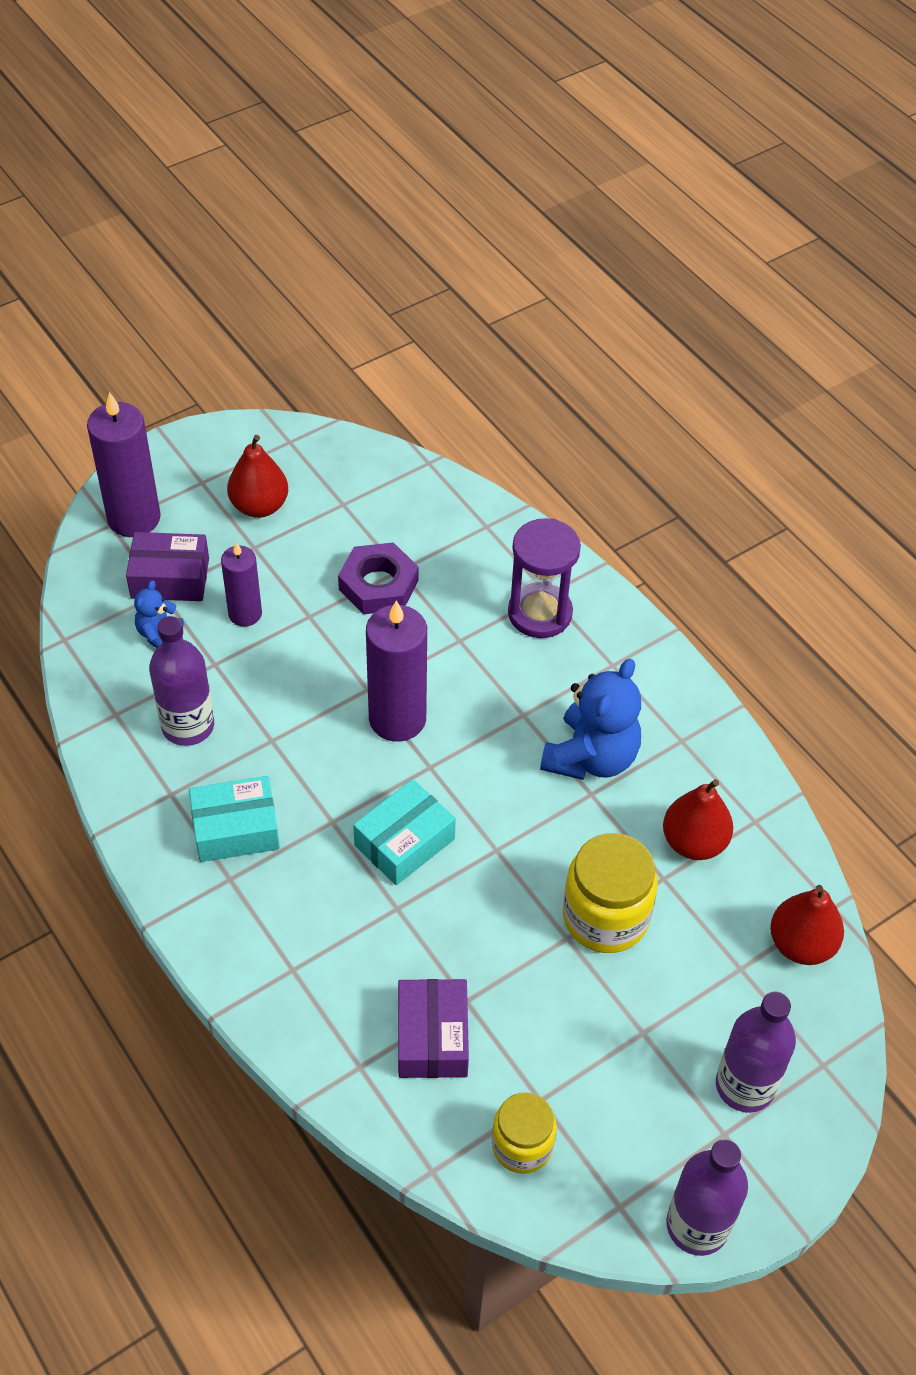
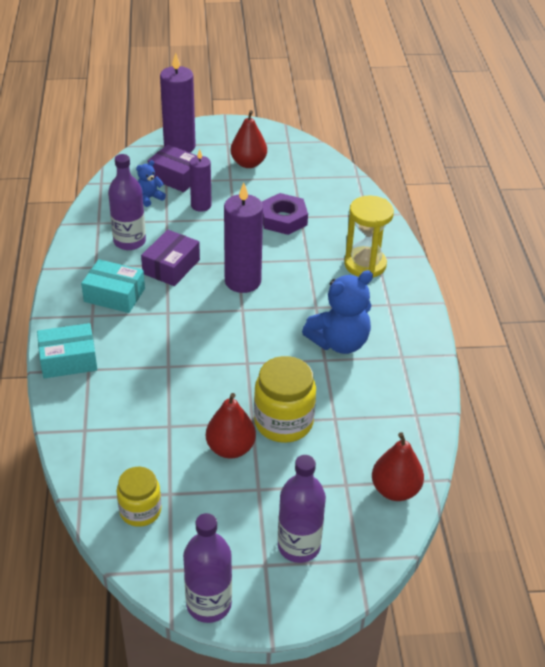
camera: 30 degrees right, 10 degrees down
(404, 842) = (198, 338): turquoise box -> turquoise box (68, 360)
(432, 1037) = (135, 435): purple box -> purple box (171, 266)
(540, 613) = (365, 264): purple hourglass -> yellow hourglass
(694, 842) = (368, 409): red pear -> red pear (230, 448)

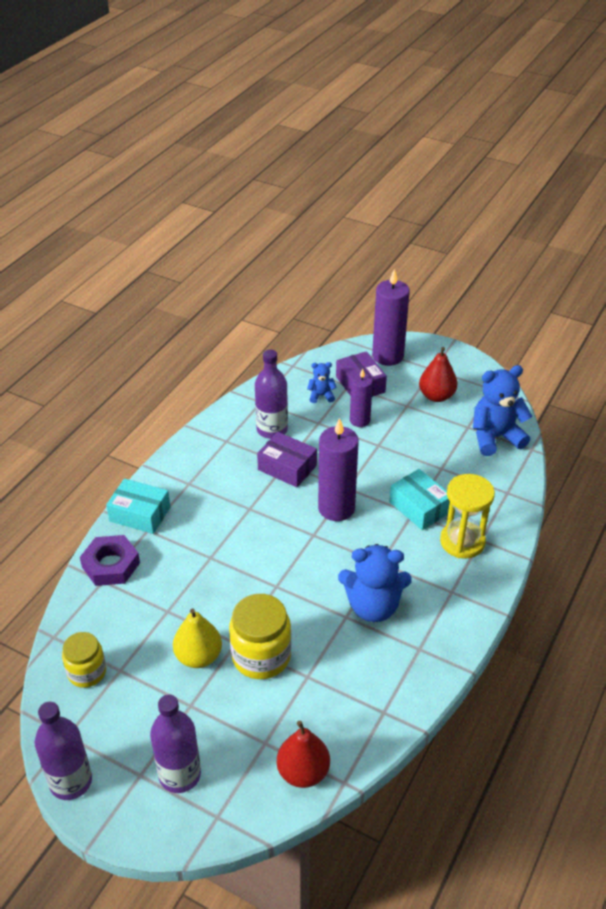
camera: 35 degrees right, 0 degrees up
(114, 295) = (220, 473): turquoise box -> turquoise box (419, 507)
(171, 266) = (287, 467): purple box -> purple box turned 60 degrees clockwise
(230, 448) = (198, 656): red pear -> yellow pear
(283, 219) = (423, 464): purple nut -> purple nut (111, 565)
(322, 177) = (495, 437): none -> blue teddy bear

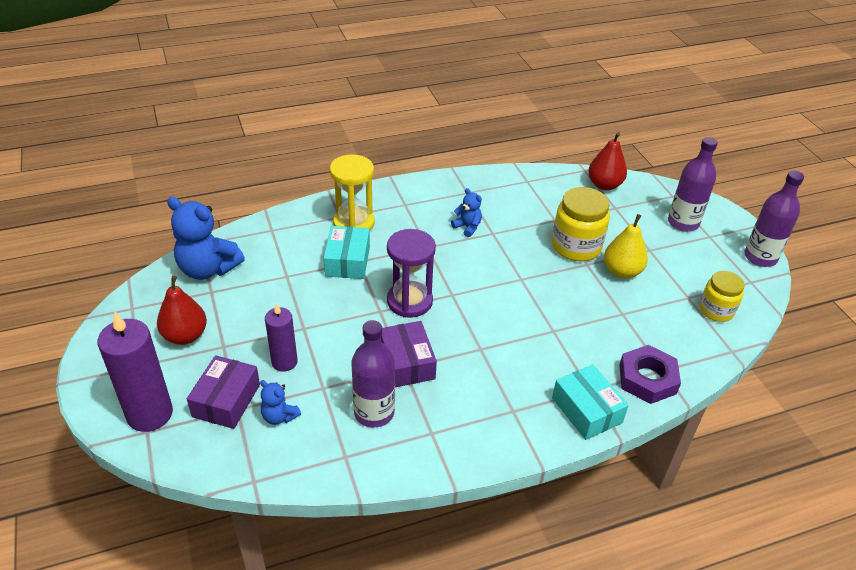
camera: 140 degrees left, 0 degrees up
(336, 508) = (409, 301): purple candle -> purple hourglass
(373, 606) = (467, 227): blue teddy bear -> blue teddy bear, size x0.50

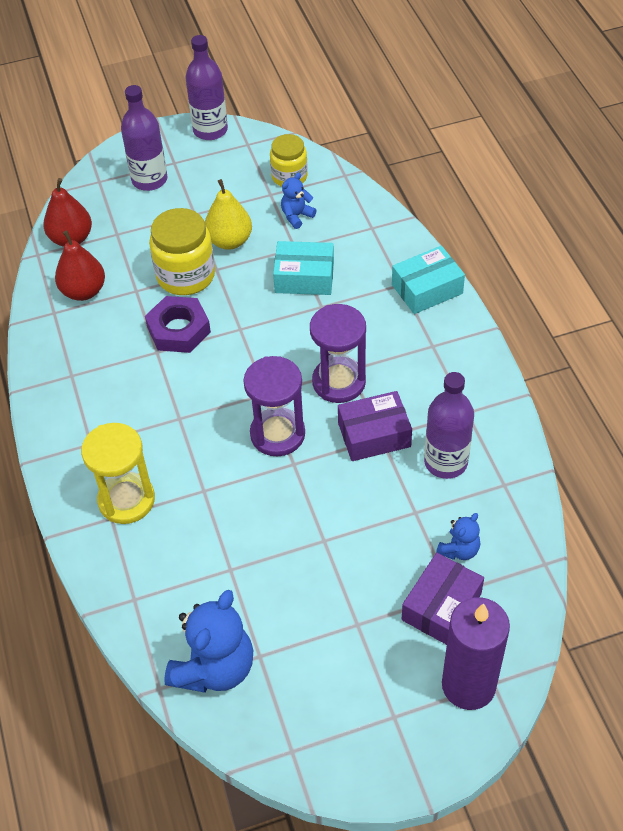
camera: 85 degrees left, 10 degrees up
(185, 336) = (341, 671): red pear -> red pear (84, 291)
(226, 400) = (441, 606): purple box -> purple box turned 75 degrees counterclockwise
(284, 362) = (379, 554): purple candle -> none
(347, 261) = (203, 502): turquoise box -> turquoise box (304, 277)
(465, 340) = (339, 382): none -> purple hourglass
(467, 227) = (143, 376): blue teddy bear -> blue teddy bear (296, 216)
(647, 379) = (384, 240): purple nut -> purple nut (178, 329)

